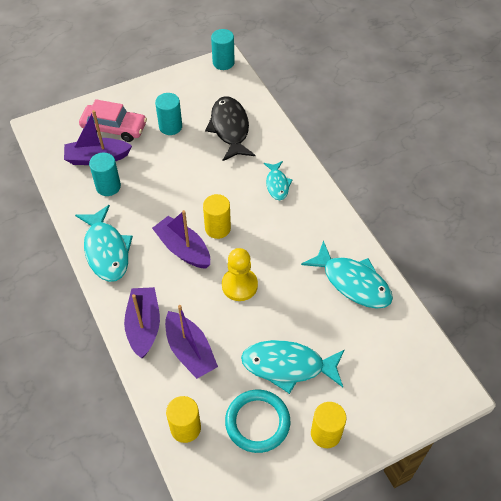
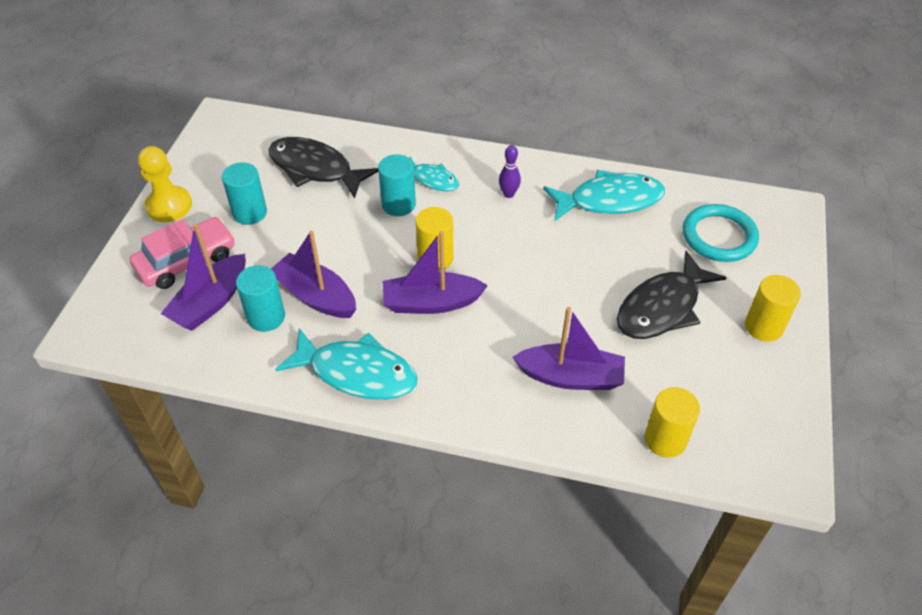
camera: 50 degrees left, 5 degrees down
(144, 326) = (498, 399): purple boat -> purple boat (315, 296)
(223, 62) = (219, 119): turquoise cylinder -> turquoise cylinder (398, 204)
(239, 285) = (527, 285): yellow pawn -> yellow pawn (169, 206)
(257, 422) = (708, 372): turquoise ring -> turquoise ring (719, 236)
(288, 366) = (662, 307): turquoise fish -> black fish
(304, 228) = (508, 194): none -> purple bowling pin

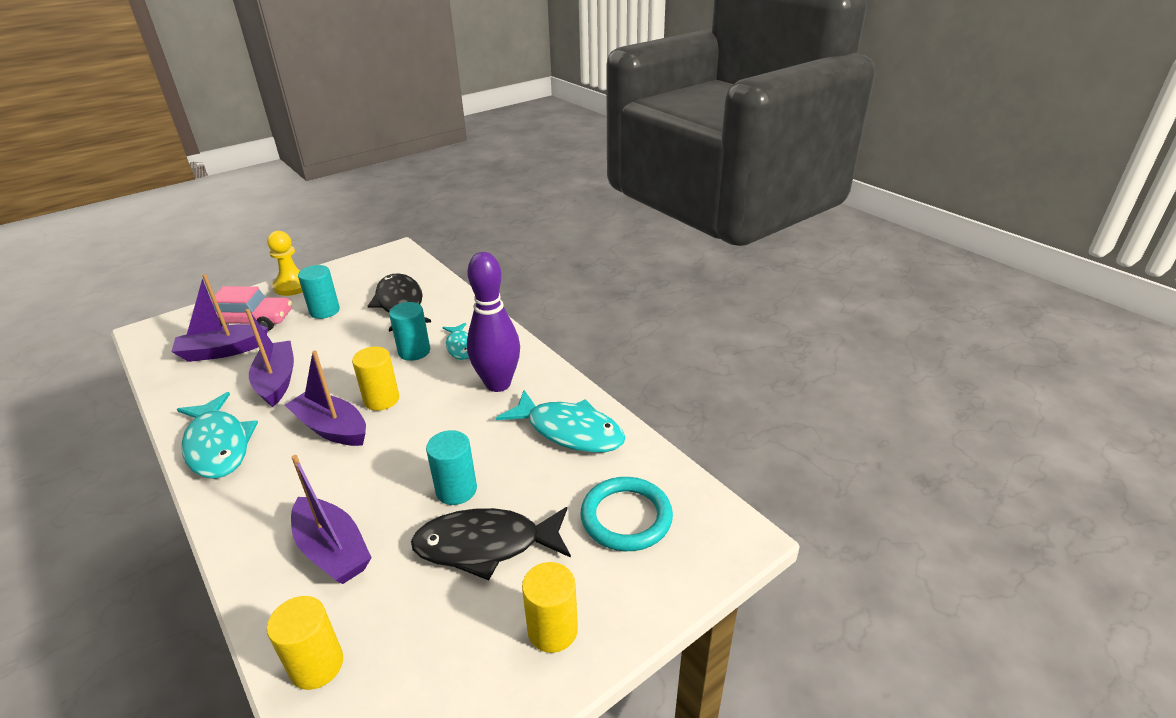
camera: 40 degrees right, 15 degrees down
(266, 317) = (233, 377): turquoise cylinder -> turquoise cylinder (456, 490)
(508, 194) = (498, 384): purple bowling pin -> purple bowling pin, size x2.32

